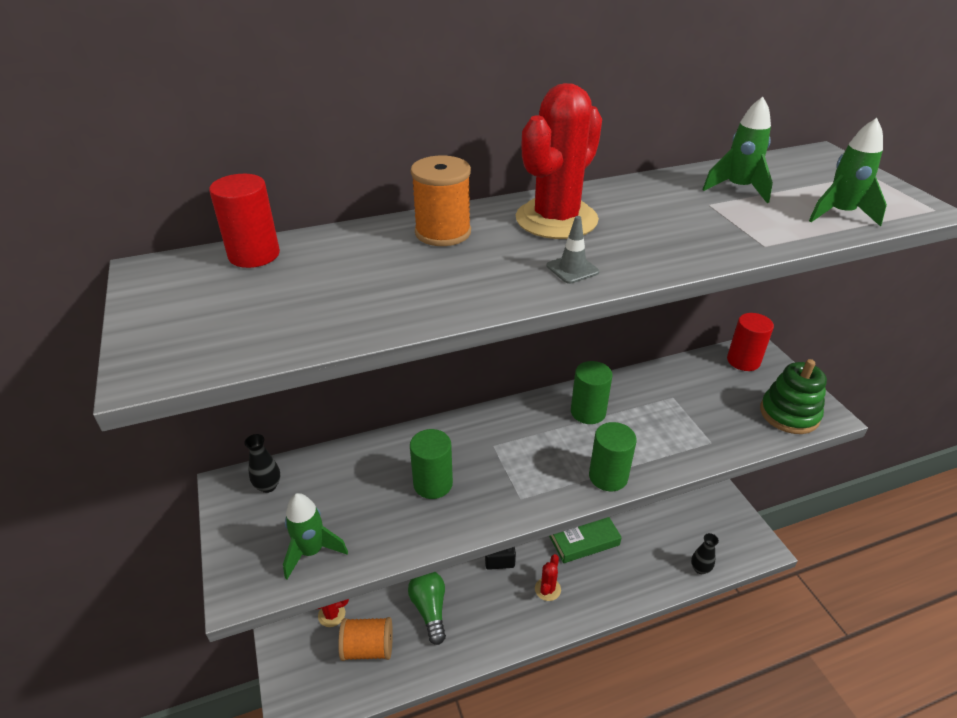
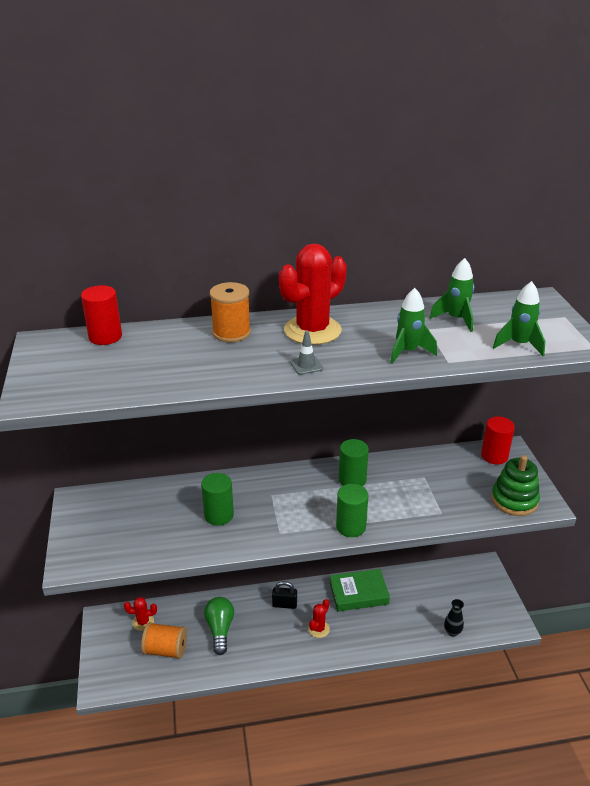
camera: 10 degrees right, 5 degrees down
(268, 486) = (102, 502): black vase -> none
(312, 551) = (122, 548): green rocket -> green rocket (408, 352)

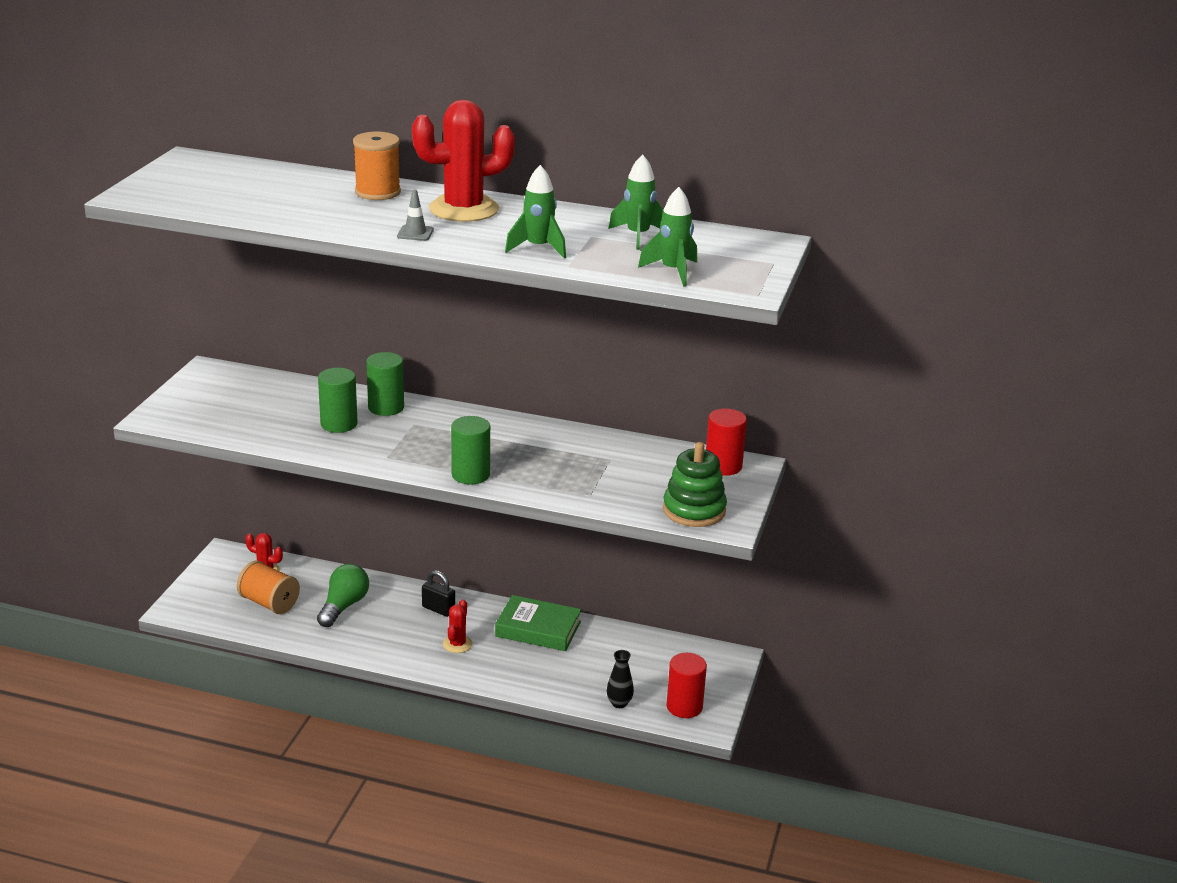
camera: 25 degrees right, 5 degrees down
(105, 337) = (251, 167): red cylinder -> red cylinder (684, 707)
(318, 629) = (457, 644): red cactus -> red cactus turned 45 degrees counterclockwise
(352, 480) = (520, 437): green cylinder -> green cylinder (386, 407)

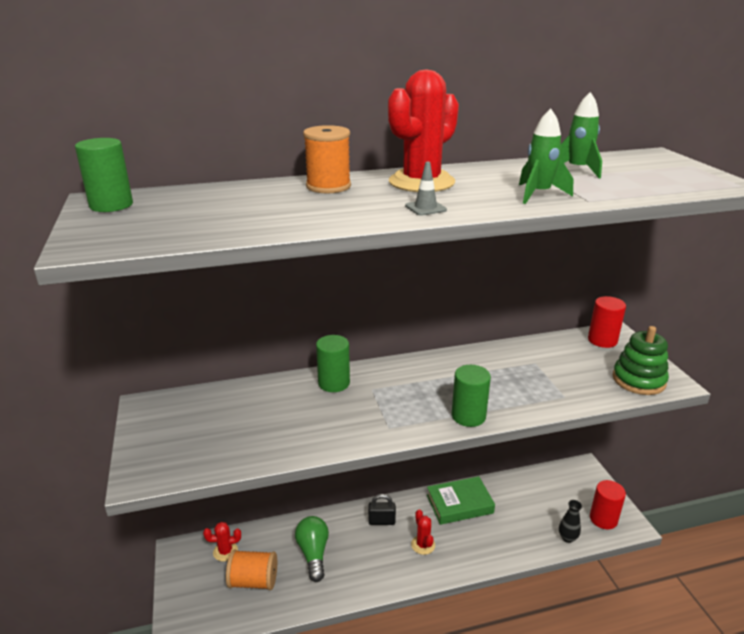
camera: 30 degrees left, 0 degrees up
(339, 424) = (315, 413): green cylinder -> green cylinder (111, 205)
(673, 271) = (658, 186): green rocket -> none

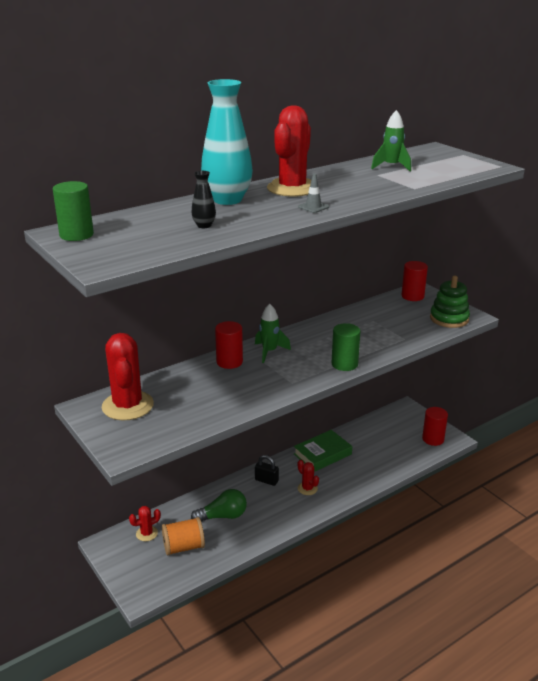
camera: 20 degrees left, 0 degrees up
(189, 414) = (128, 406): none -> red cactus
(313, 553) = (223, 516): green light bulb -> green light bulb turned 105 degrees clockwise
(328, 186) = (227, 200): orange spool -> turquoise vase
(334, 383) = (229, 362): green cylinder -> red cylinder
(381, 521) = (266, 480): black padlock -> black padlock turned 45 degrees clockwise
(538, 194) = (380, 188): green rocket -> green rocket (269, 352)
(567, 538) = (412, 457): black vase -> black vase (204, 226)

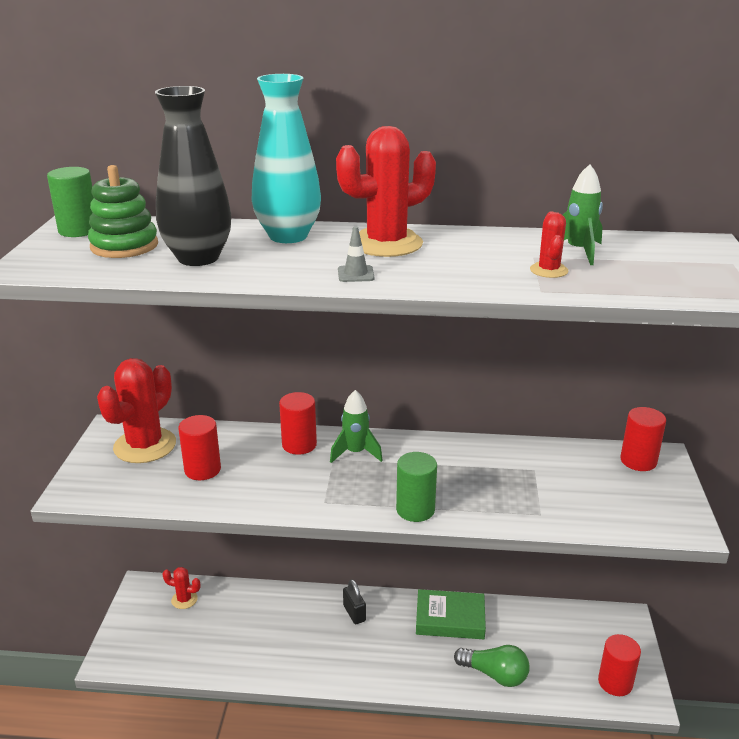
camera: 40 degrees right, 0 degrees up
(183, 547) = (197, 635): orange spool -> none
(191, 400) = (202, 470): none -> red cylinder
(204, 226) = (198, 258): black vase -> black vase, size x2.27
(223, 516) = (267, 626): green light bulb -> green light bulb (495, 674)
(307, 488) = (386, 650): red cactus -> red cactus (549, 270)
(449, 319) = (646, 516): green stacking toy -> green stacking toy (124, 246)

